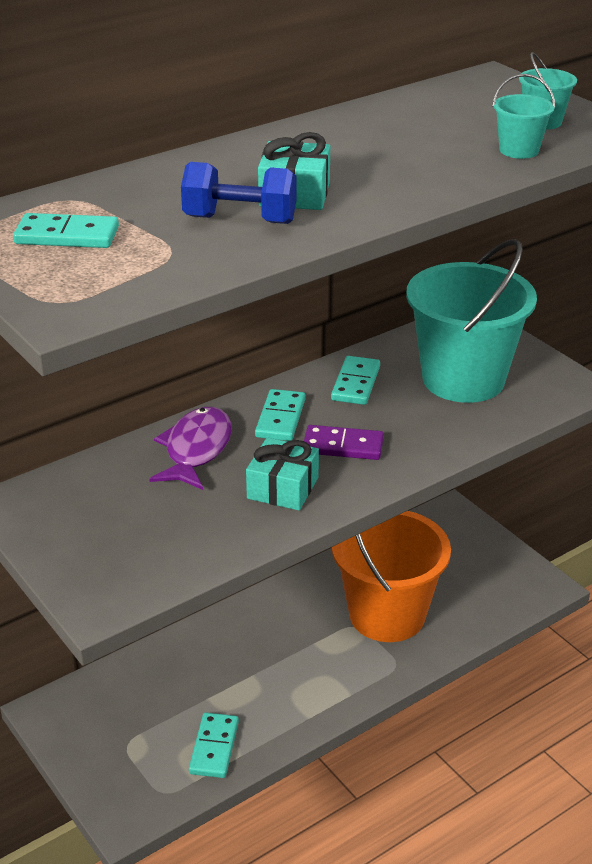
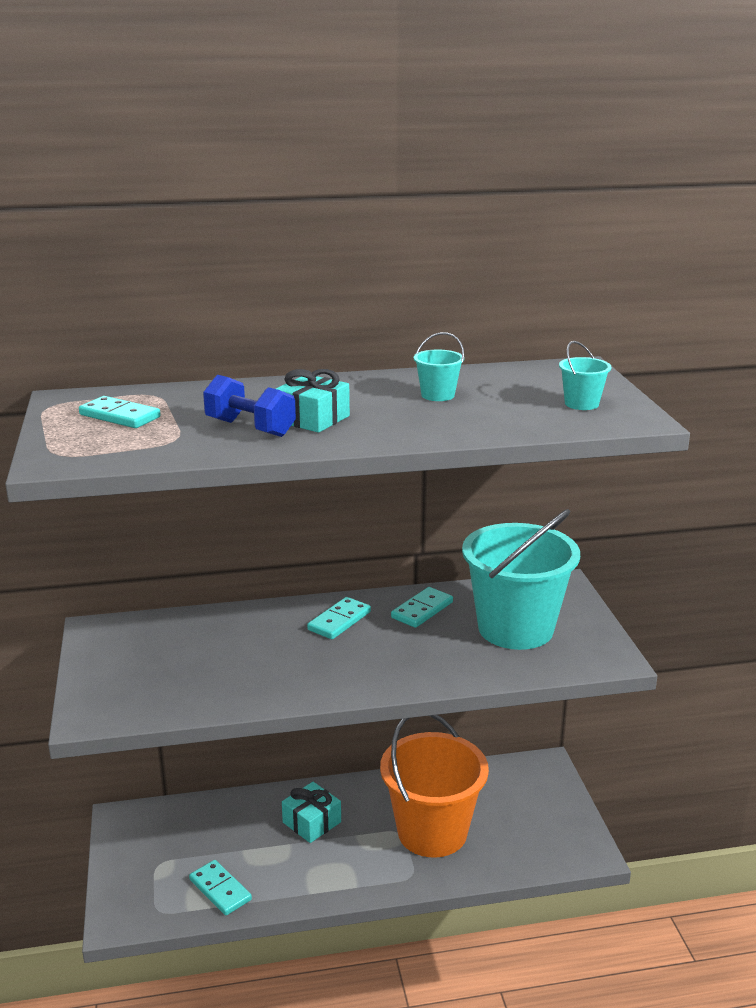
camera: 25 degrees right, 10 degrees down
(196, 450) = (255, 627): purple fish -> none
(214, 747) = (220, 890): turquoise domino -> turquoise domino turned 75 degrees counterclockwise
(282, 488) = (295, 672): turquoise gift -> turquoise gift (311, 822)
(343, 446) = (369, 654): purple domino -> none
(519, 150) = (533, 420): turquoise bucket -> turquoise bucket (437, 395)

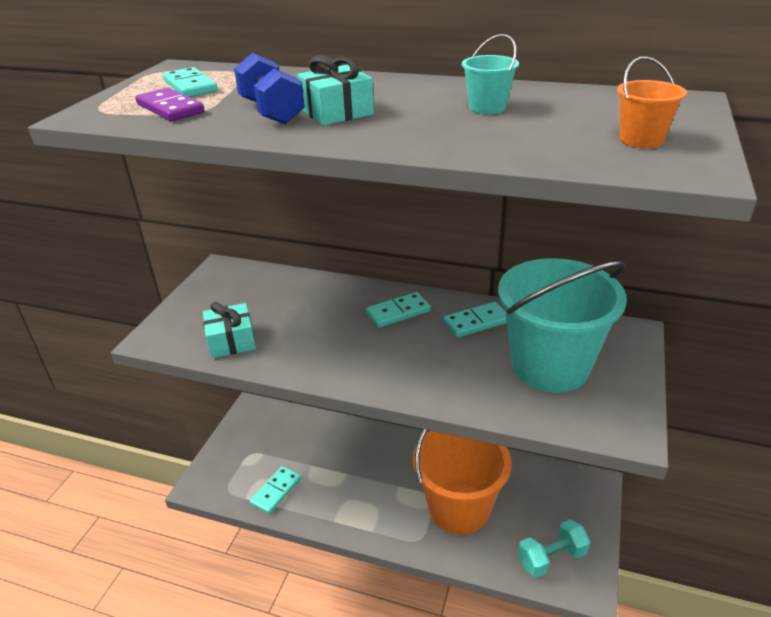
camera: 30 degrees right, 10 degrees up
(139, 441) = (170, 108): none -> purple domino
(220, 890) = (276, 491): turquoise domino -> turquoise domino turned 45 degrees clockwise
(311, 822) = (373, 462): turquoise gift -> turquoise gift (231, 341)
(546, 842) = (551, 558): none -> turquoise dumbbell
(581, 404) = (641, 140): turquoise bucket -> orange bucket

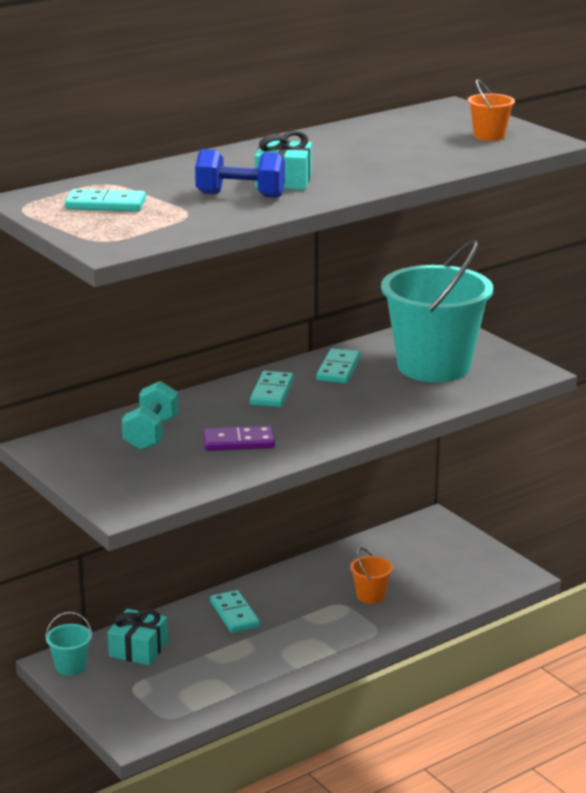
camera: 55 degrees left, 10 degrees down
(170, 108) = (158, 220): purple domino -> purple domino (239, 442)
(231, 341) = (192, 473): turquoise gift -> turquoise gift (138, 649)
(276, 491) = (211, 688): turquoise domino -> turquoise domino (234, 614)
(459, 508) = (370, 595): orange bucket -> orange bucket, size x0.40
(487, 107) = (362, 146): turquoise bucket -> turquoise bucket (70, 666)
(551, 558) = (476, 577): turquoise dumbbell -> turquoise dumbbell (151, 434)

